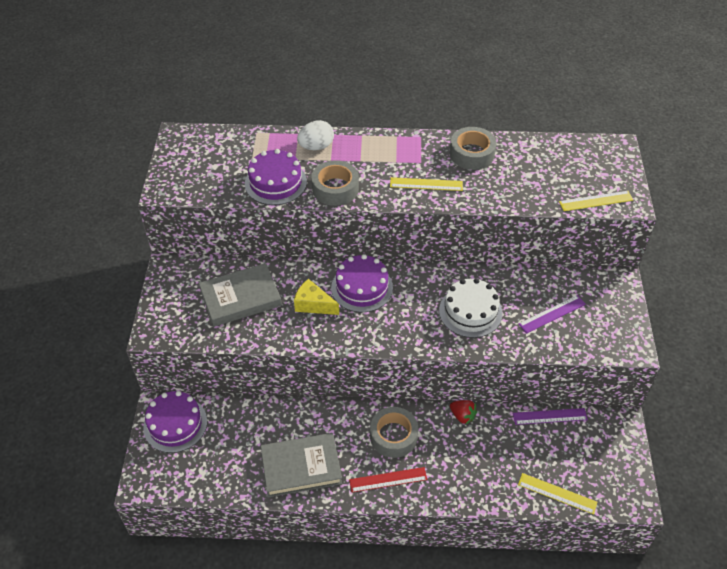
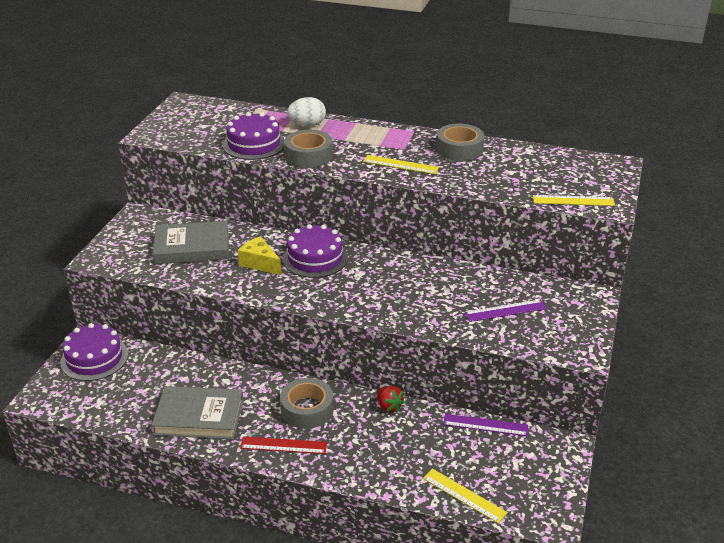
camera: 15 degrees right, 15 degrees down
(470, 312) = (417, 294): white cake -> none

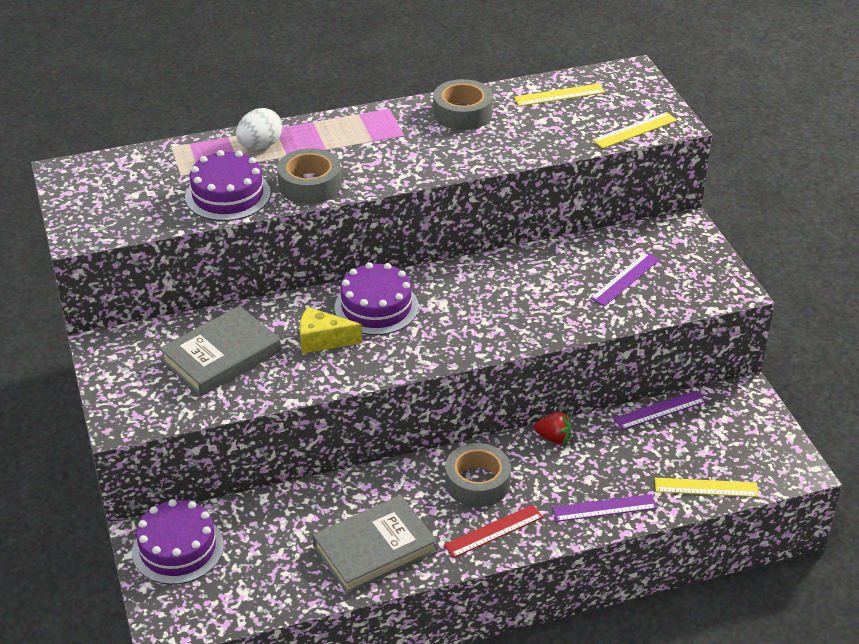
camera: 35 degrees left, 5 degrees up
(374, 470) = (604, 508): none -> purple ruler
(400, 165) = (423, 156): yellow ruler -> yellow ruler (559, 95)

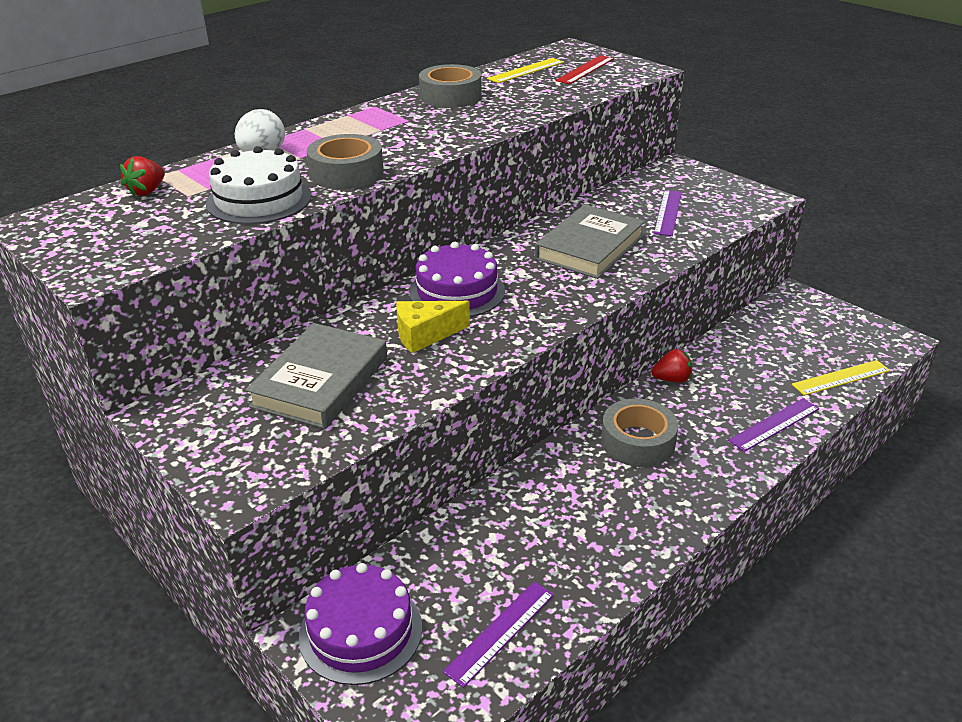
camera: 25 degrees left, 5 degrees down
(155, 162) = (147, 191): none -> red strawberry
(228, 195) = (259, 200): purple cake -> white cake
(374, 549) = (590, 545): grey book -> grey book (590, 247)
(493, 531) = (694, 482): red ruler -> red ruler (585, 69)
(634, 130) = (618, 79): yellow ruler -> none
(660, 410) = (740, 329): purple ruler -> purple ruler (500, 632)

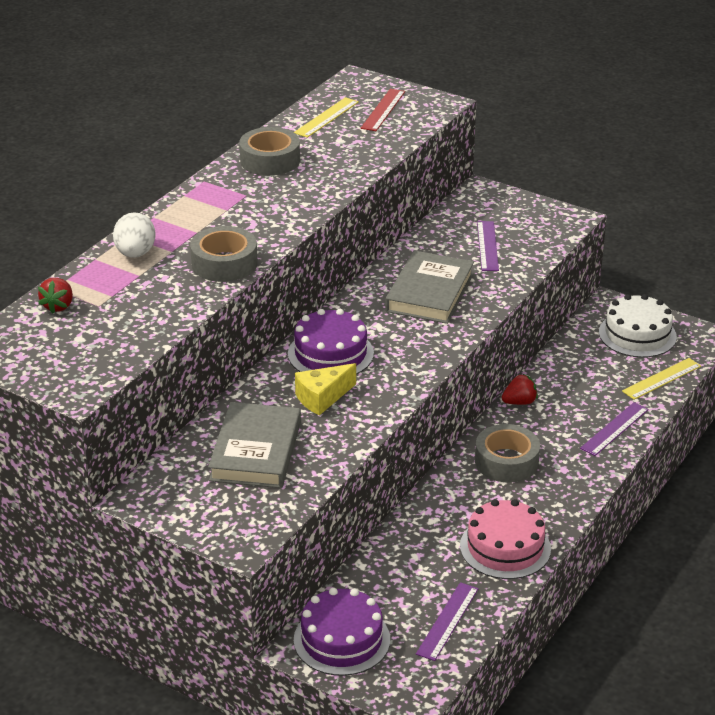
camera: 15 degrees left, 0 degrees up
(259, 200) = (165, 301): white cake -> white cake (637, 334)
(604, 546) = (505, 547): none -> pink cake

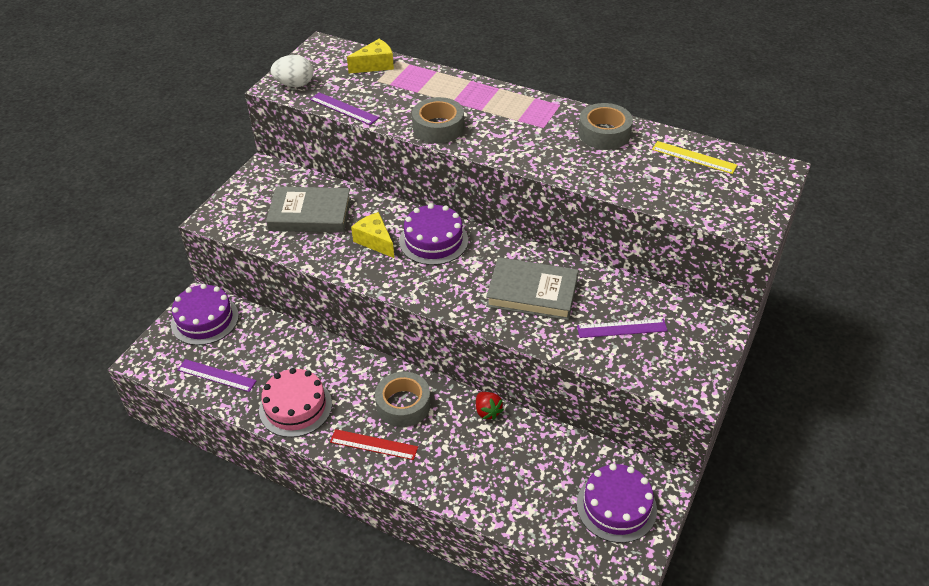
camera: 85 degrees right, 10 degrees up
(58, 306) = (375, 65): red strawberry -> yellow cheese
(135, 253) = (446, 87): white egg -> white egg (294, 84)
(383, 110) = (724, 190): red ruler -> red ruler (373, 444)
(614, 429) = (457, 484): purple ruler -> purple ruler (344, 108)
(637, 334) = (616, 506): white cake -> purple cake
(662, 379) = (543, 526): yellow ruler -> none

